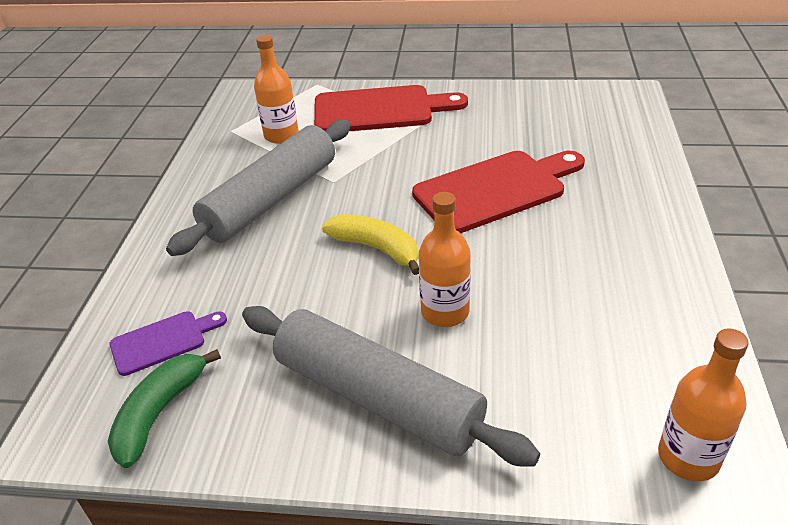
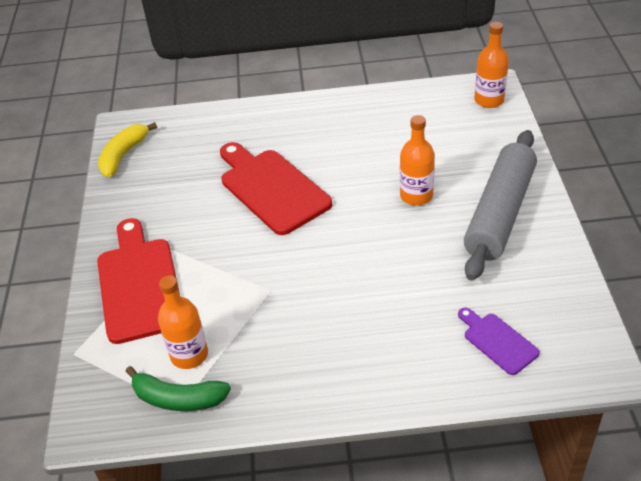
camera: 100 degrees left, 5 degrees up
(159, 413) = (559, 317): green banana -> green banana (178, 398)
(271, 199) = (304, 329): grey rolling pin -> none
(376, 248) = (358, 242): yellow banana -> yellow banana (123, 155)

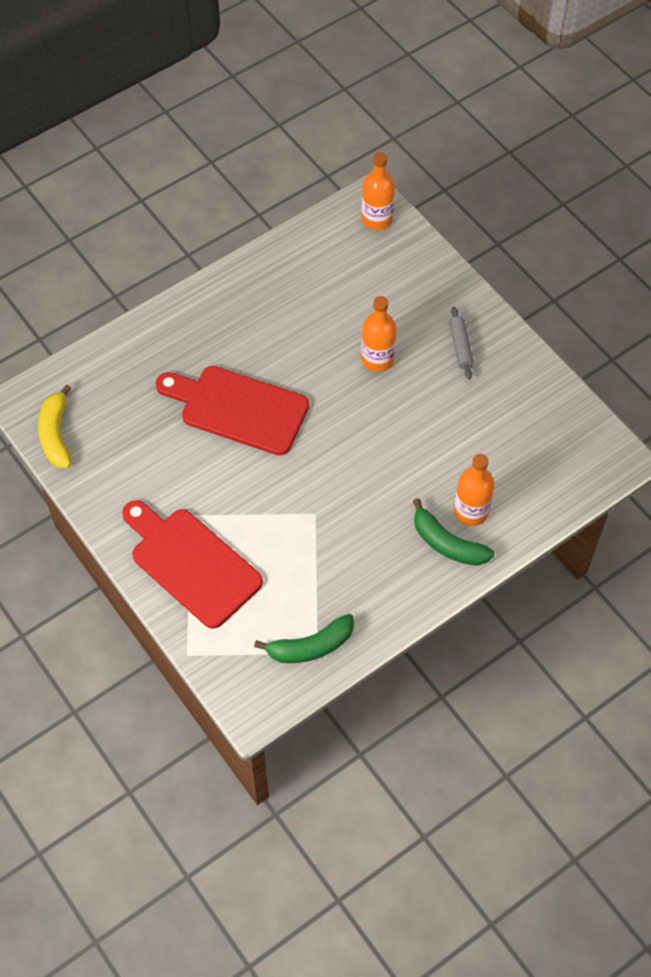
camera: 35 degrees left, 15 degrees up
(189, 355) = (290, 605): orange bottle -> orange bottle (471, 511)
(371, 368) = (447, 543): none -> green banana
(497, 341) = (529, 473): purple cutting board -> none
(500, 213) = (460, 347): grey rolling pin -> grey rolling pin, size x0.41

